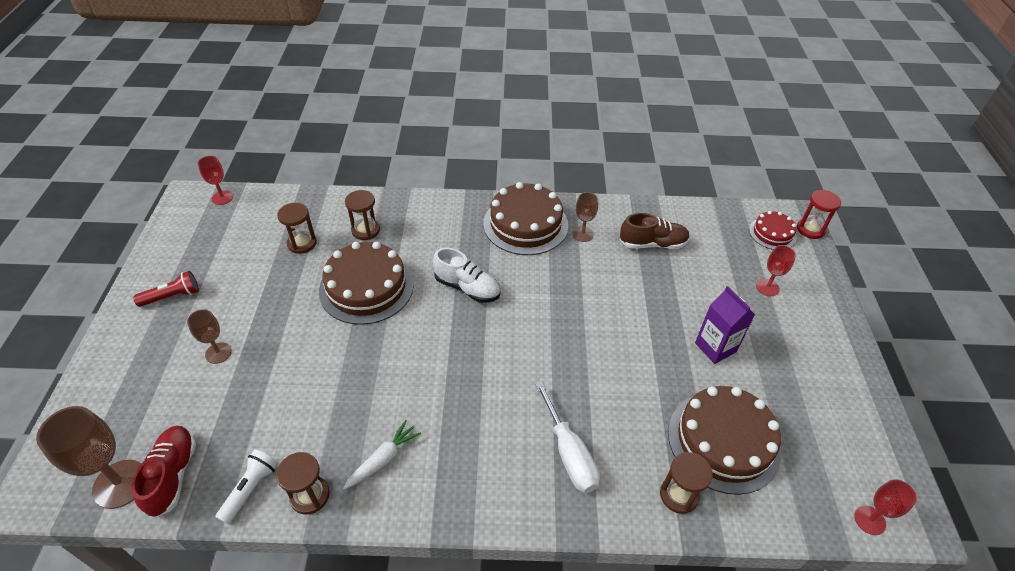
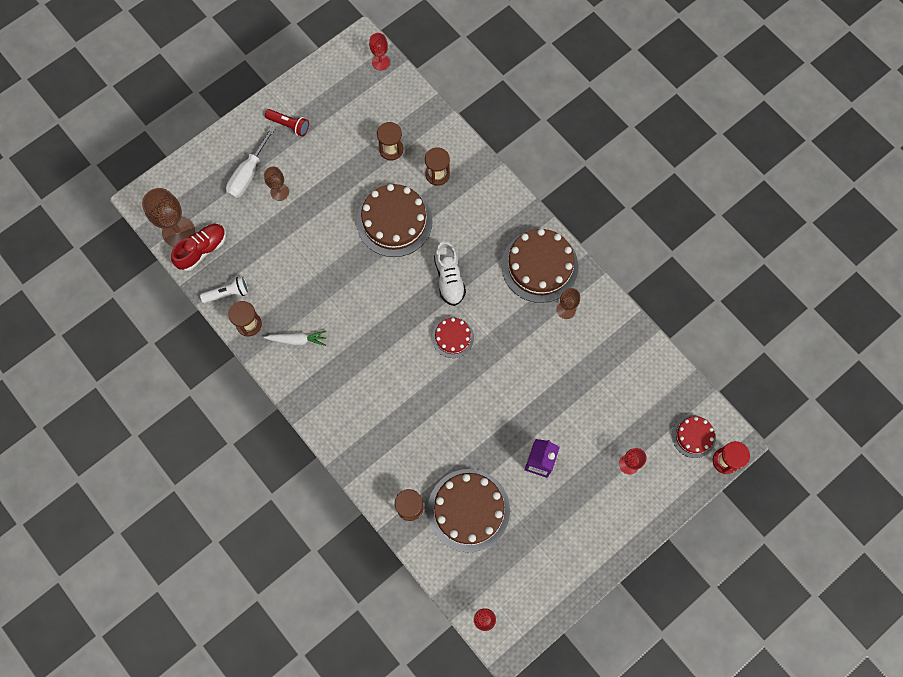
camera: 50 degrees right, 25 degrees up
(526, 324) = (452, 337): none -> red cake
(569, 453) = (385, 431): white screwdriver -> white screwdriver (248, 174)
(652, 244) = (601, 362): brown shoe -> none

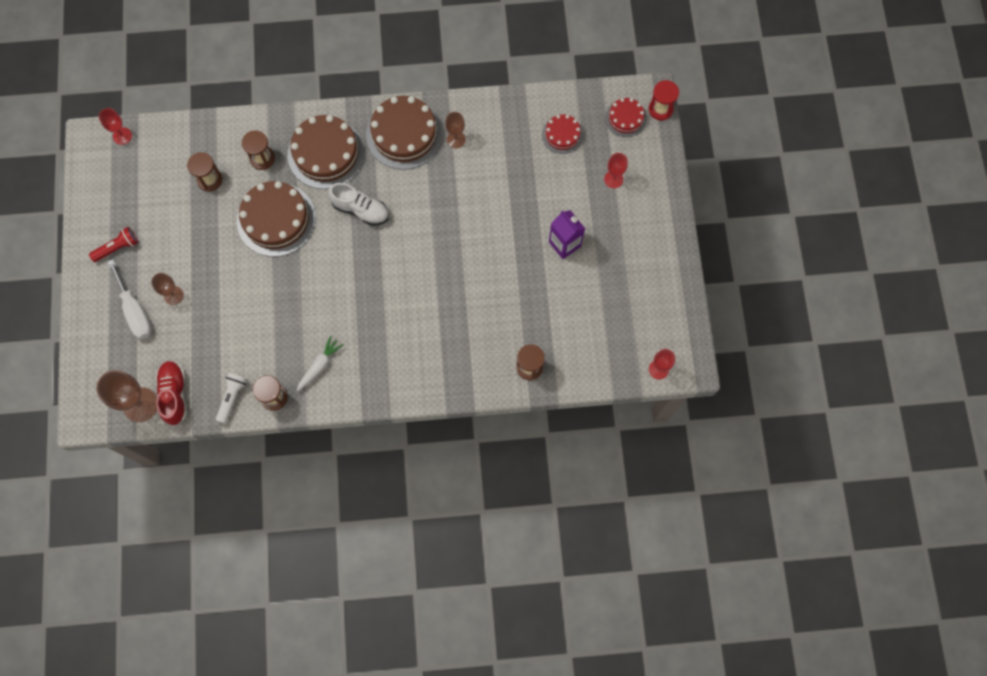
camera: 55 degrees left, 0 degrees up
(452, 337) = (413, 240): red cake -> red cake (562, 135)
(468, 510) = (564, 323): brown cake -> brown cake (326, 153)

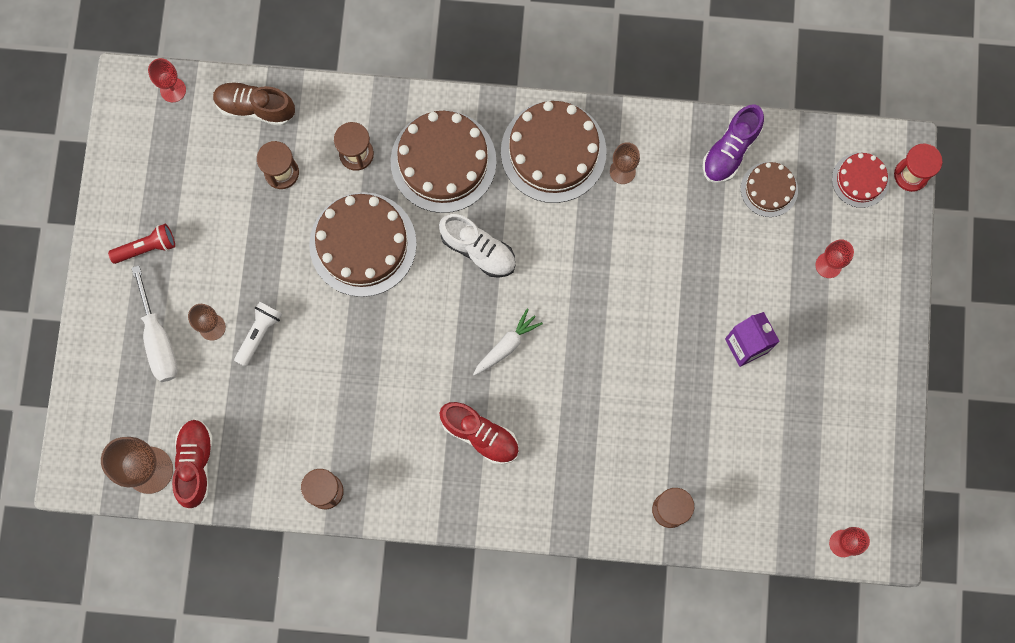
camera: 10 degrees right, 5 degrees up
(184, 138) = (255, 107): none -> brown shoe
(232, 397) = (270, 481): white flashlight -> white flashlight (259, 334)
(319, 366) = (391, 458): white carrot -> white carrot (506, 346)
(382, 338) = (480, 435): none -> red shoe
(530, 113) = (730, 150): none -> purple shoe
(562, 135) = (769, 189): red cake -> brown cake

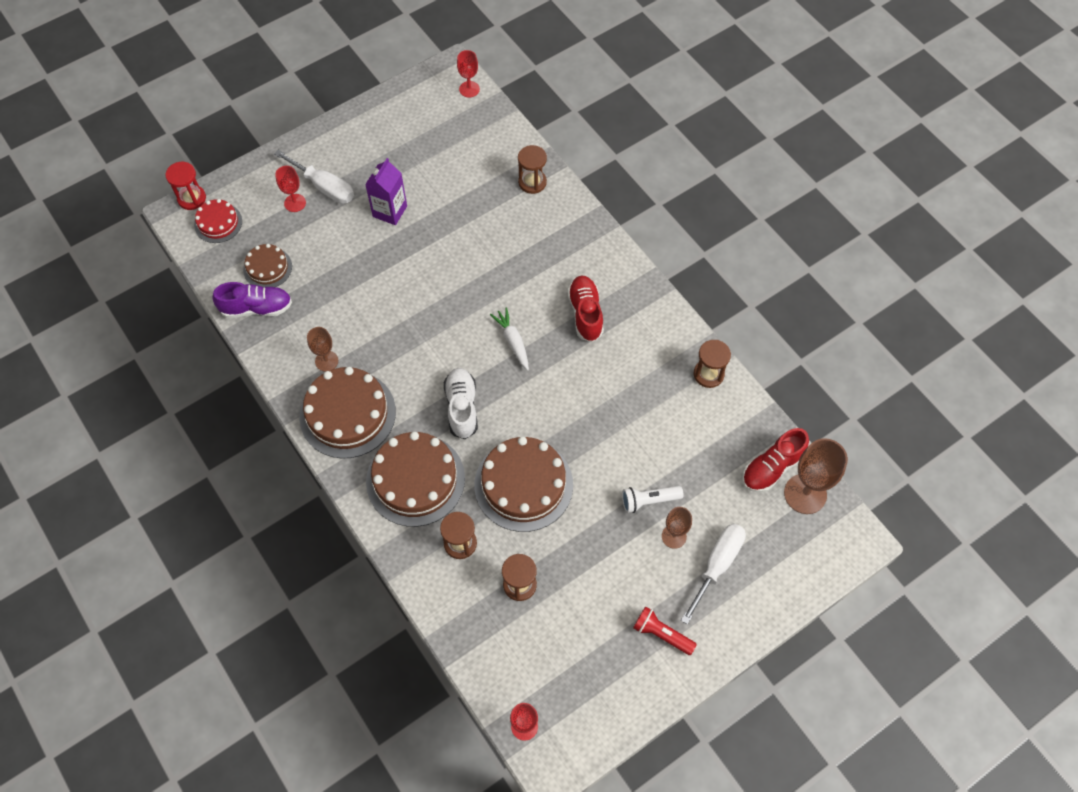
camera: 130 degrees left, 15 degrees down
(255, 107) = (485, 648): brown shoe -> none
(506, 346) = (513, 341): white carrot -> white carrot turned 60 degrees clockwise
(826, 306) = (324, 187): none -> white screwdriver

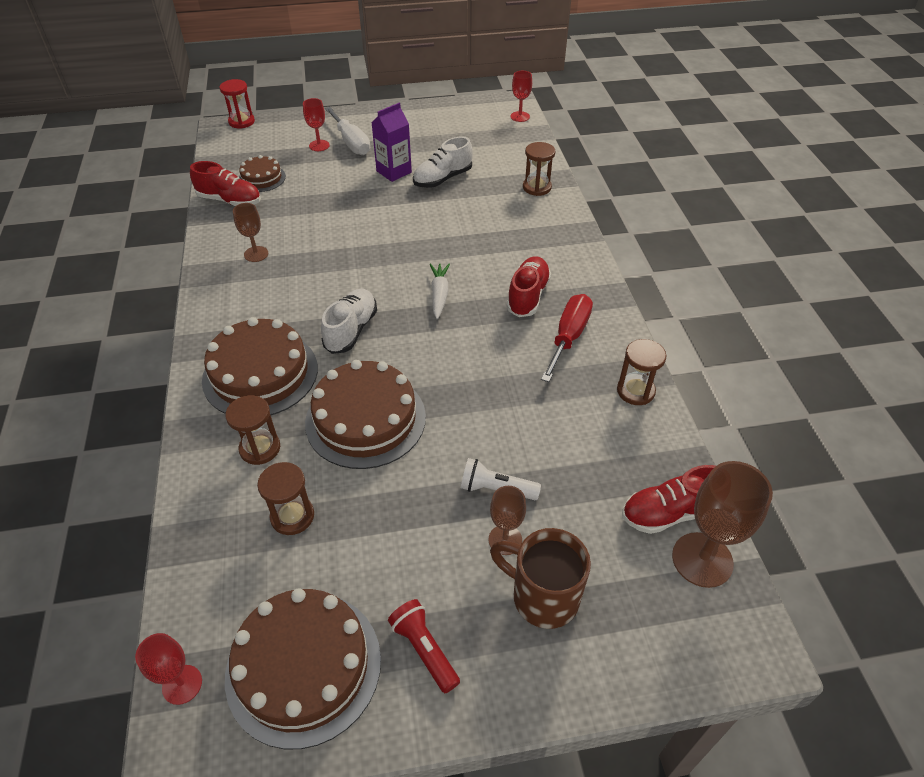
camera: 25 degrees right, 15 degrees down
(218, 223) = (248, 141): red cake -> none
(256, 308) = (230, 200): purple shoe -> red shoe
(347, 414) = (241, 298): brown cake -> brown cake (303, 666)
(441, 203) = (442, 179): none -> white shoe
(637, 343) = (568, 337): none -> red screwdriver
(717, 565) = (542, 596): white screwdriver -> brown mug

